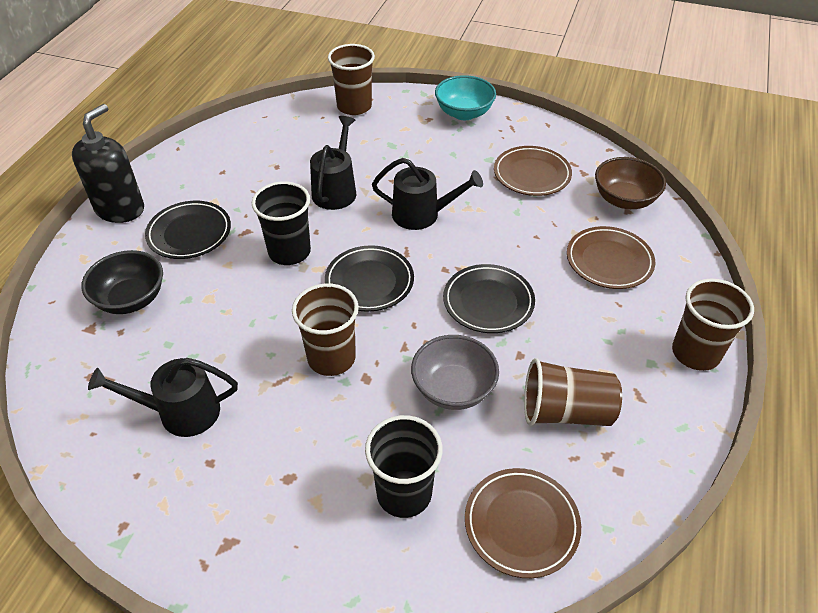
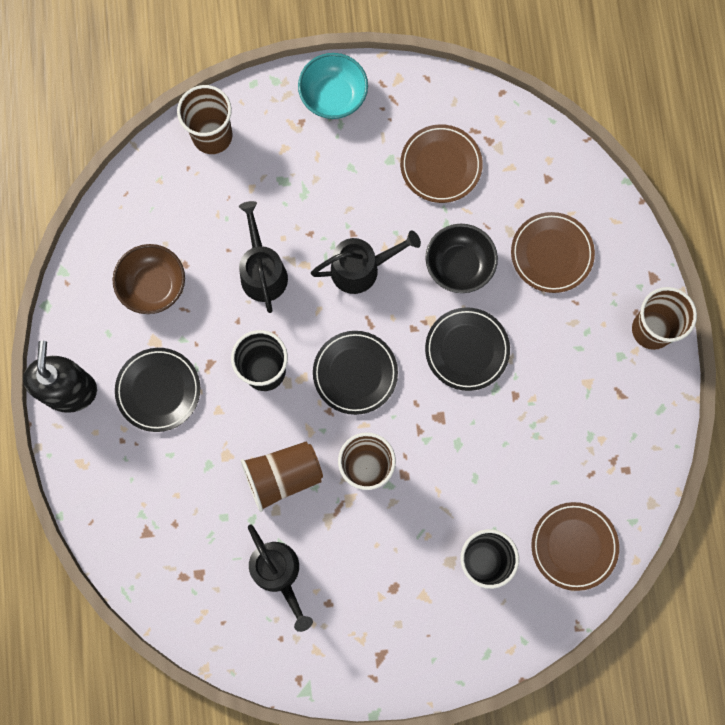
camera: 25 degrees left, 30 degrees up
(131, 299) = (159, 487): black bowl -> black bowl (459, 265)
(181, 412) = (278, 573): black watering can -> black watering can turned 90 degrees counterclockwise
(453, 389) = (477, 453): grey bowl -> none
(566, 411) = (570, 435): brown cup -> brown cup (283, 476)
(624, 200) = (539, 164): brown bowl -> brown bowl (153, 286)

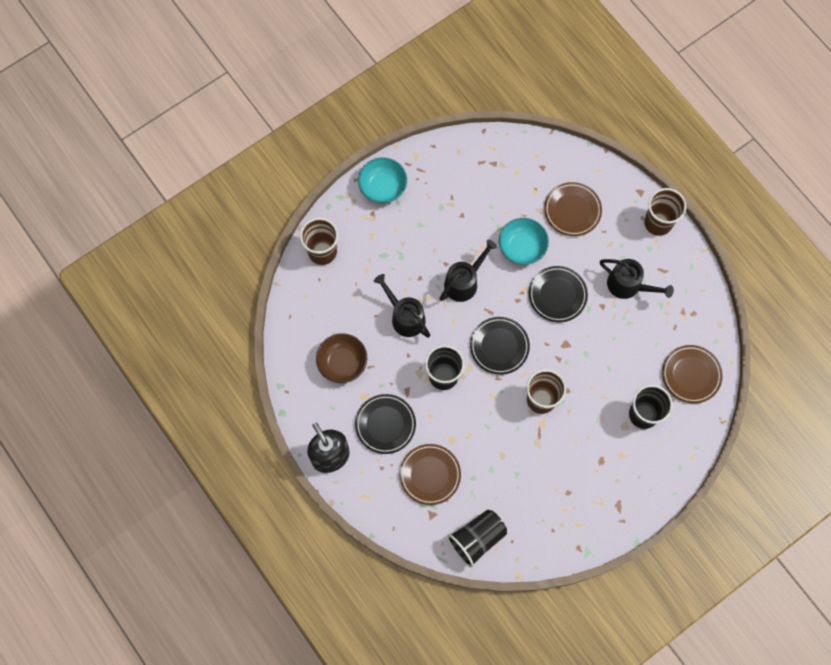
camera: 30 degrees left, 5 degrees down
(182, 594) = (477, 539): none -> black cup
(278, 573) = (527, 492): black watering can -> black watering can (628, 285)
(283, 476) = (494, 432): brown cup -> none
(441, 165) = (474, 194): brown plate -> brown plate (430, 475)
(459, 265) = (522, 247): black bowl -> turquoise bowl

